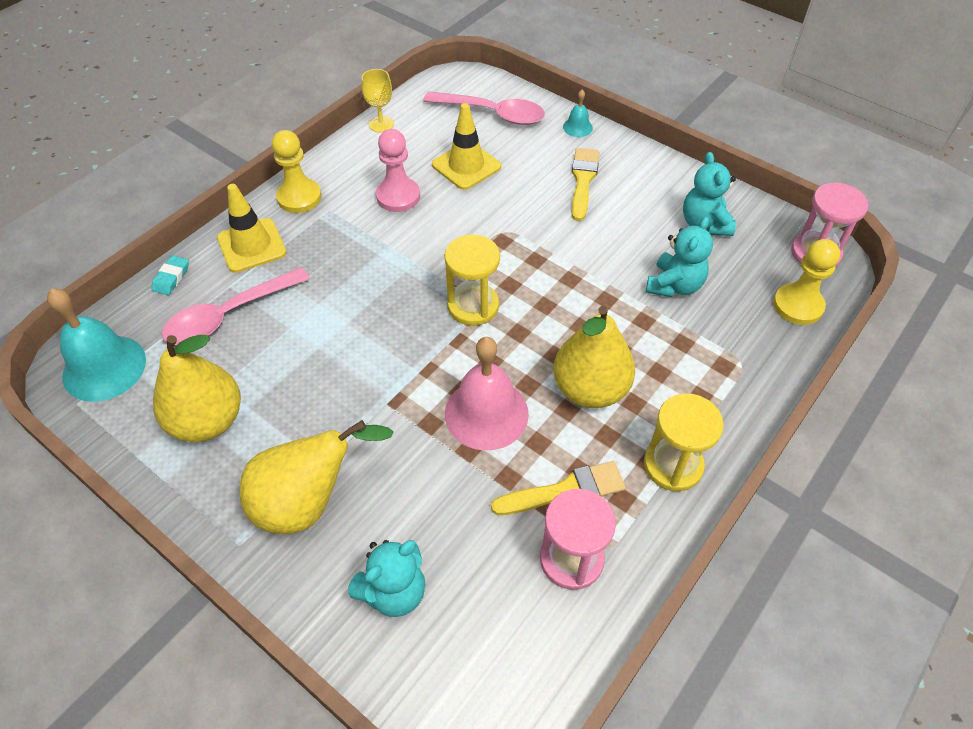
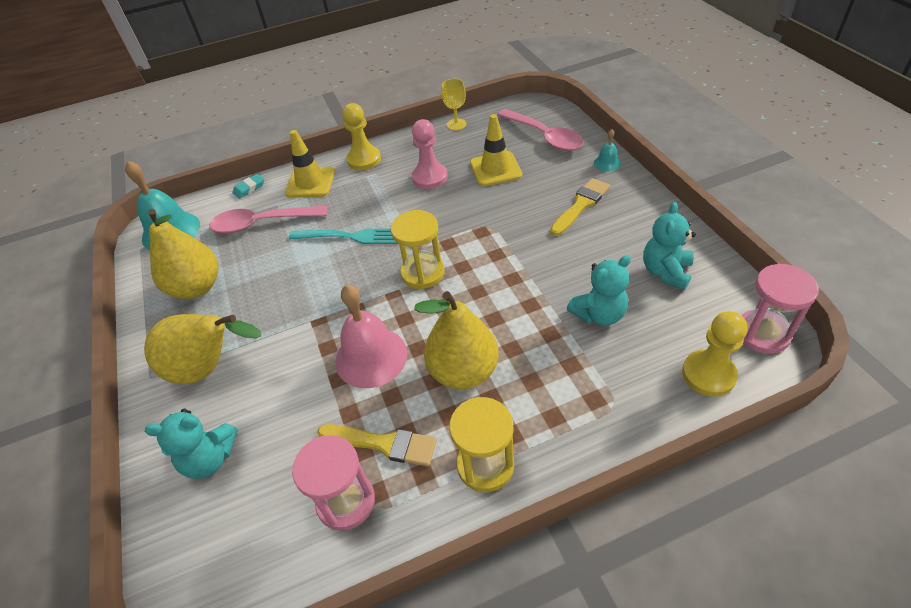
camera: 35 degrees right, 5 degrees down
(357, 294) = (350, 236): none -> turquoise fork

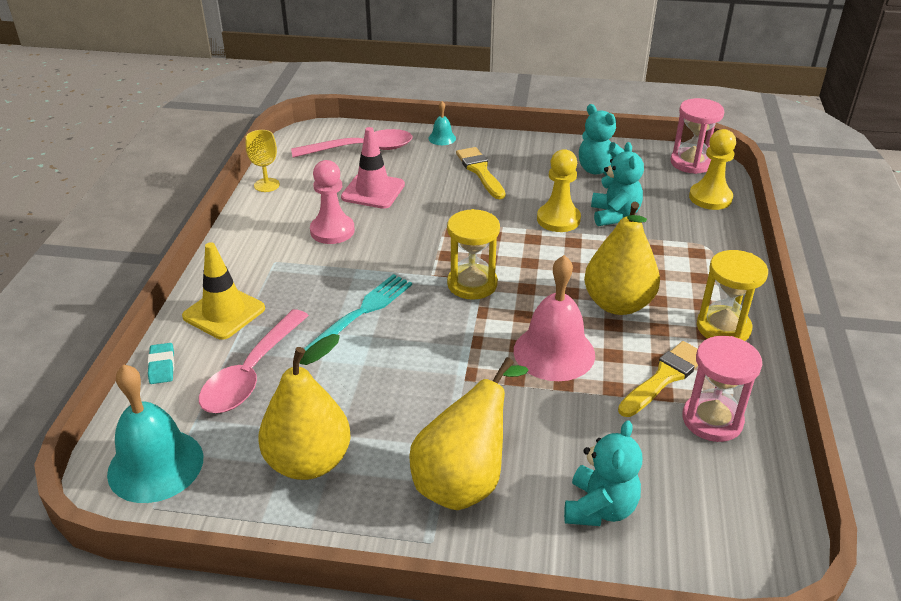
camera: 65 degrees left, 10 degrees down
(364, 159) = (237, 261): yellow pawn -> yellow pawn (558, 219)
(495, 169) = (373, 191): yellow traffic cone -> pink traffic cone

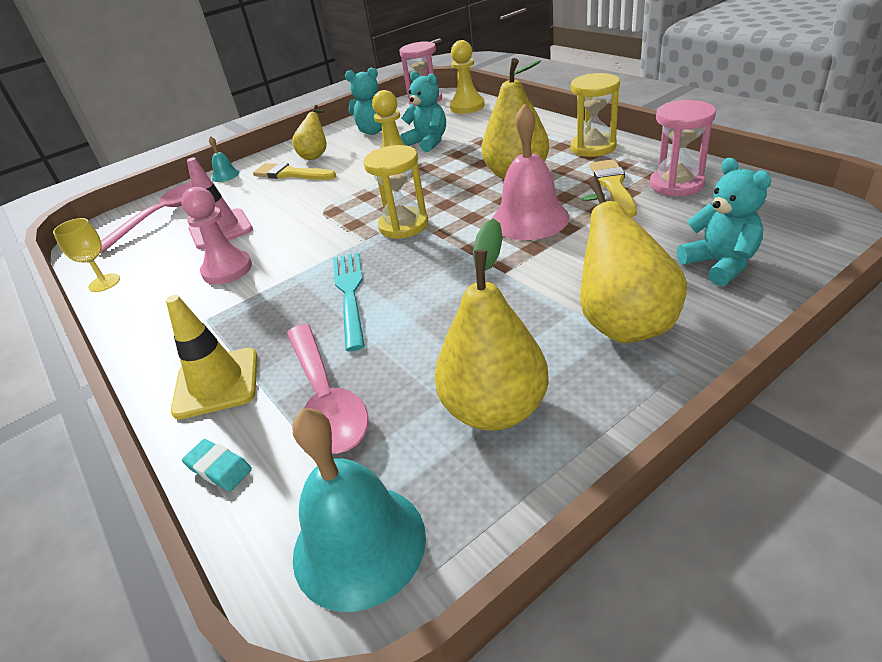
camera: 40 degrees left, 0 degrees up
(522, 164) = (316, 155): none -> yellow pear

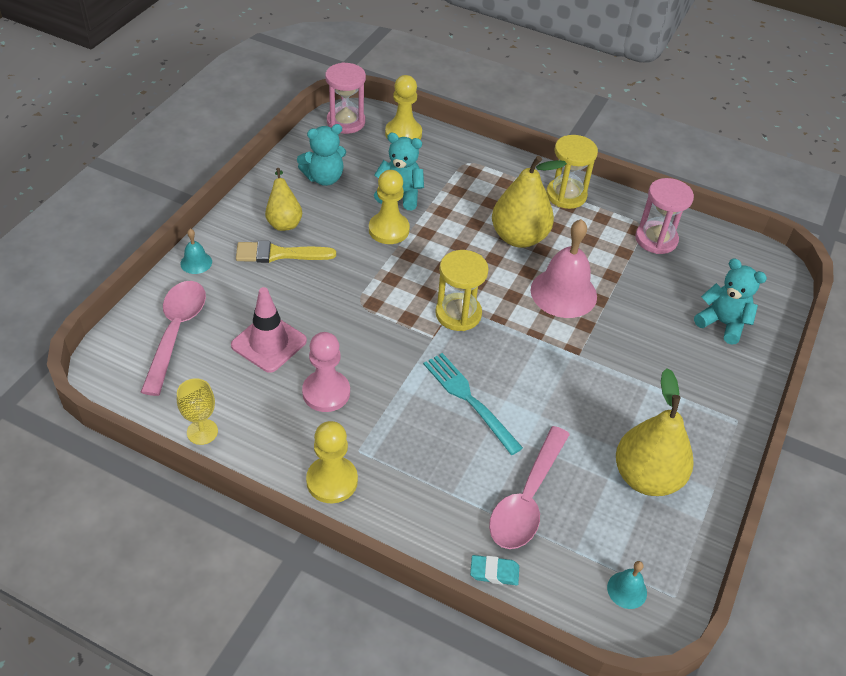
camera: 35 degrees left, 10 degrees up
(158, 339) = (332, 481): none -> yellow pawn
(216, 383) = (428, 508): yellow traffic cone -> none
(326, 399) = (527, 499): pink spoon -> pink spoon turned 75 degrees clockwise
(359, 544) = (627, 590): turquoise bell -> turquoise bell, size x0.47
(613, 186) = (608, 245): yellow brush -> none
(621, 320) = (685, 386): yellow pear -> none

